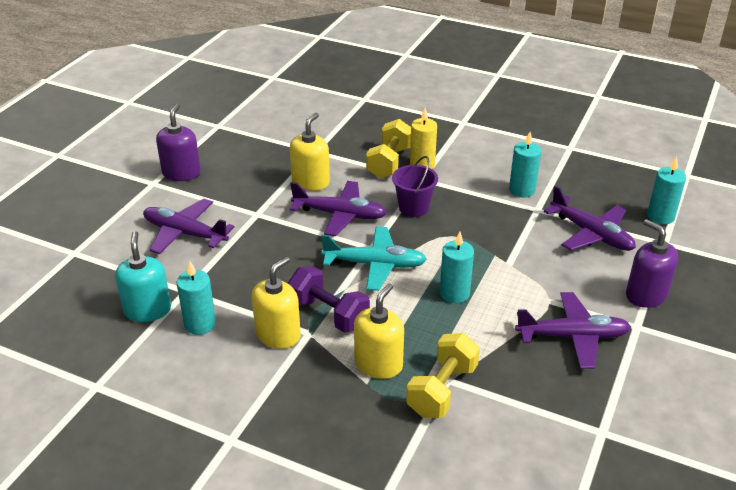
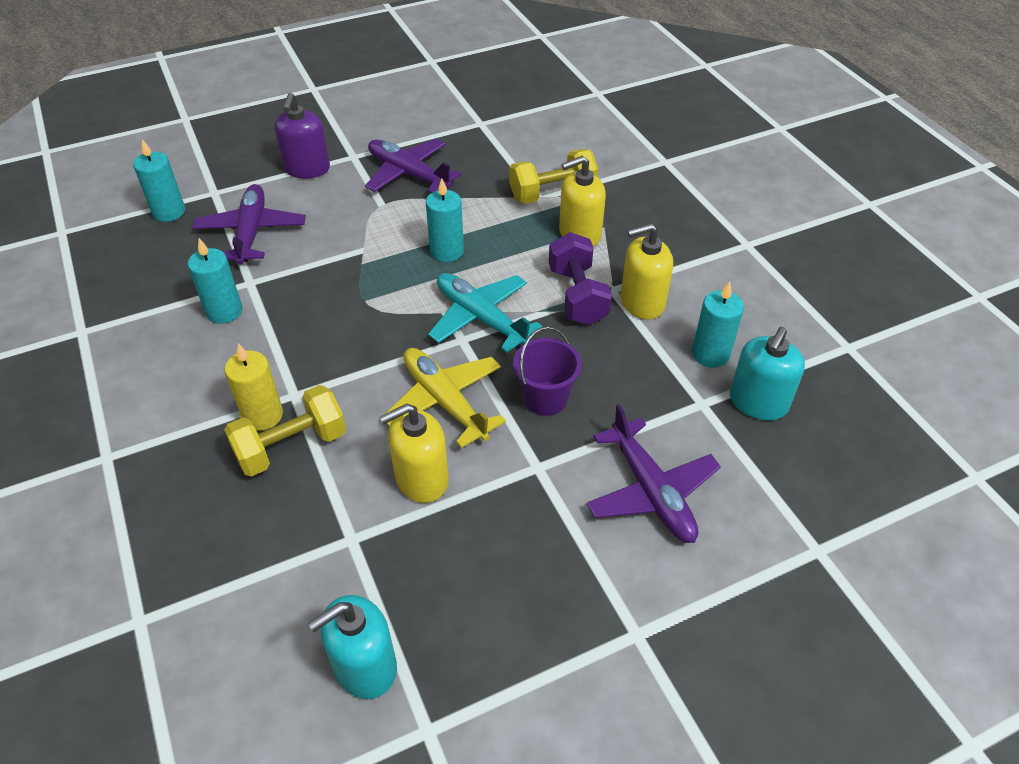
camera: 140 degrees left, 10 degrees up
(181, 173) = (578, 628): purple soap dispenser -> none
(261, 127) = (364, 666): none -> turquoise soap dispenser
(340, 215) = (445, 401): purple plane -> yellow plane
(413, 208) = (357, 360): purple bucket -> purple bucket (545, 398)

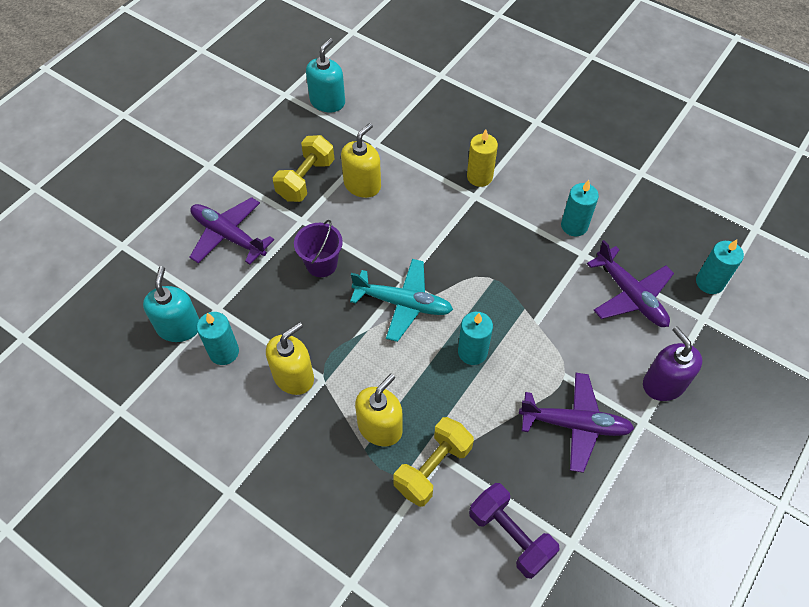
camera: 150 degrees right, 10 degrees up
(291, 446) = (447, 169): yellow dumbbell -> yellow dumbbell (306, 180)
(445, 401) = (382, 233): yellow plane -> none
(577, 295) = (346, 358): purple dumbbell -> purple dumbbell (510, 535)

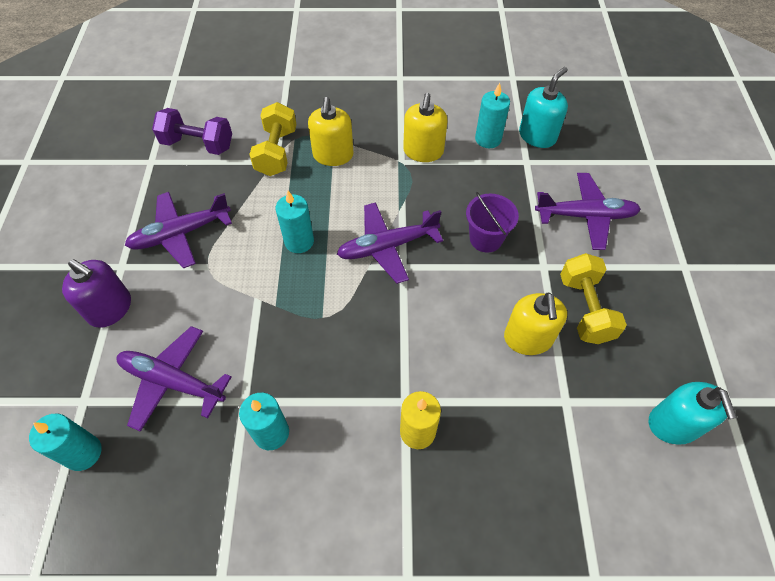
camera: 145 degrees right, 0 degrees up
(179, 327) = (537, 136): turquoise soap dispenser -> turquoise soap dispenser turned 105 degrees counterclockwise
(403, 304) = (387, 246): turquoise plane -> purple plane

